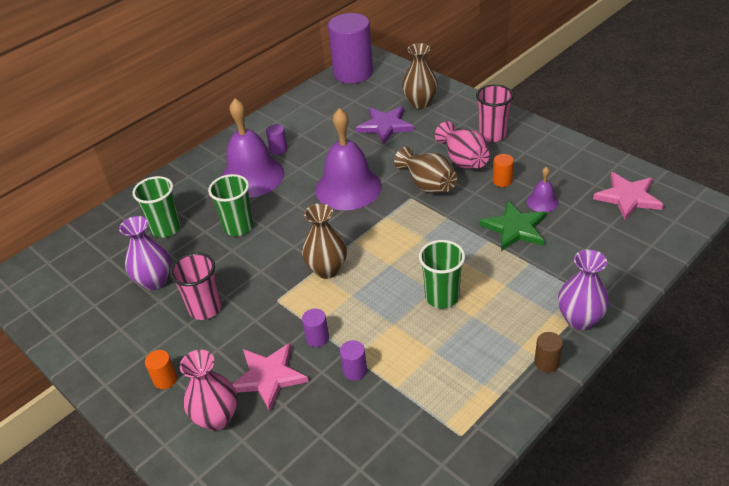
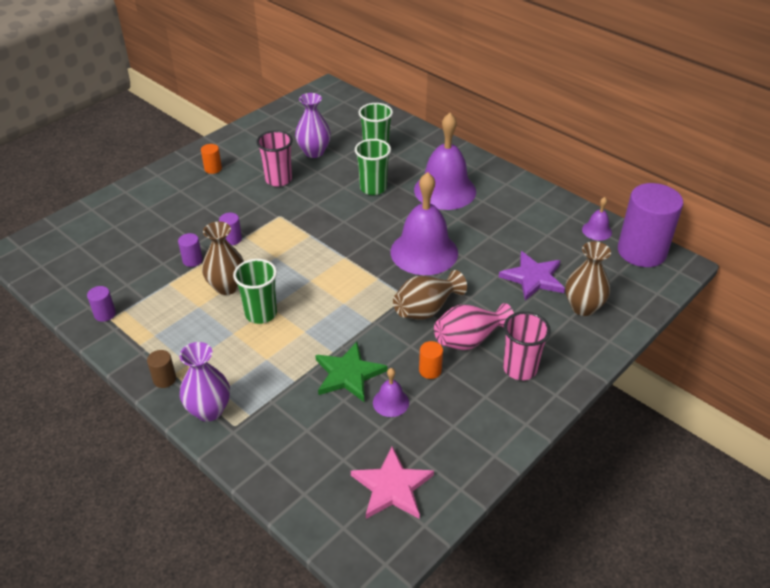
camera: 85 degrees right, 0 degrees up
(217, 418) = (171, 195): pink vase -> none
(268, 376) = (200, 216): pink star -> none
(278, 149) = (487, 204): purple cylinder -> purple cylinder (105, 314)
(325, 92) = (597, 231): none -> purple bell
(327, 269) = (310, 242): brown vase -> brown vase (227, 286)

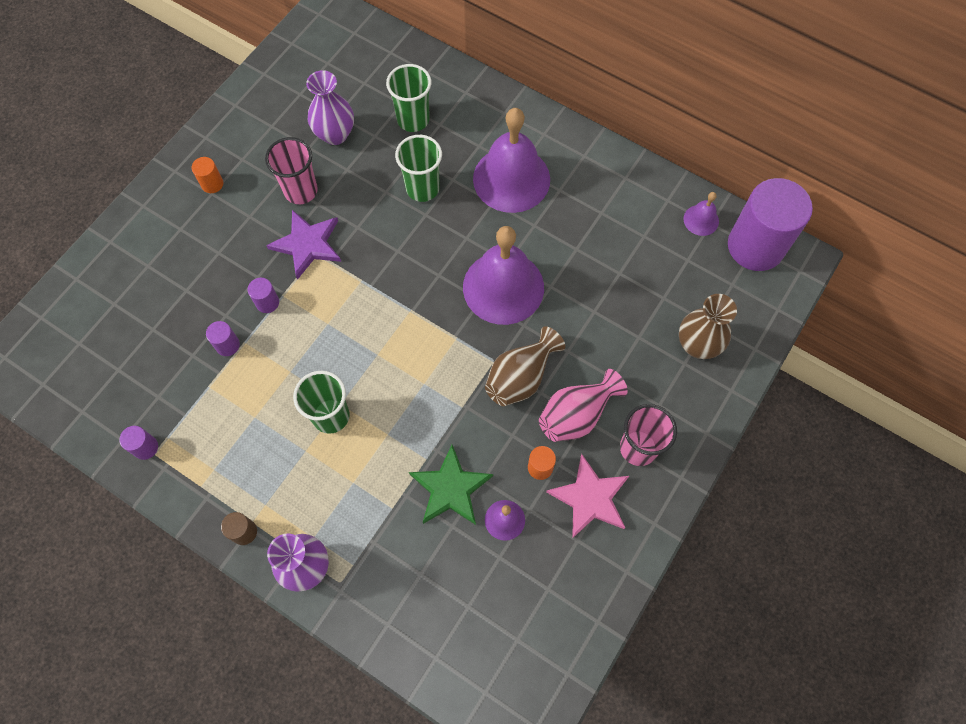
camera: 10 degrees left, 25 degrees up
(227, 286) = (280, 380): brown vase -> none
(392, 487) = (526, 632): pink star -> pink star (590, 498)
(533, 278) = (636, 308): purple star -> purple star (307, 244)

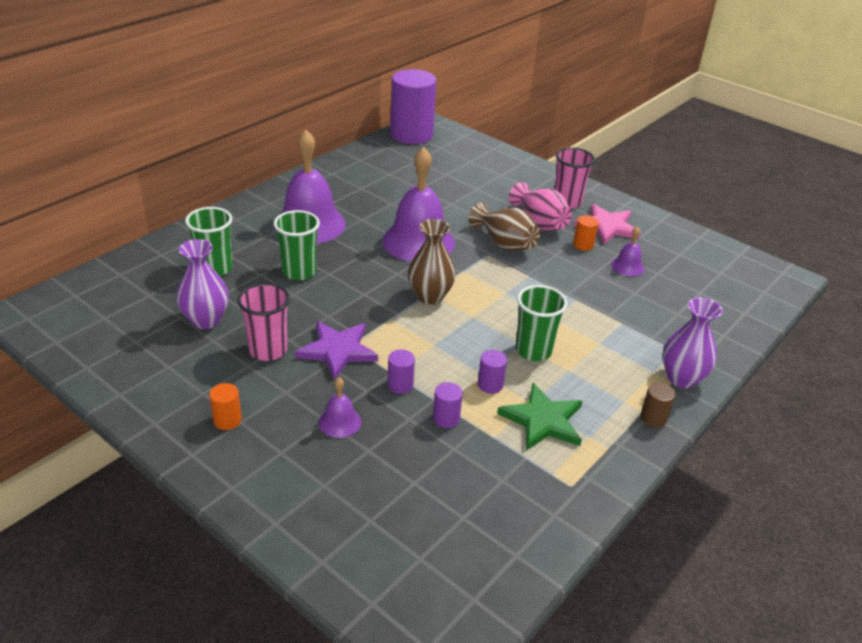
camera: 85 degrees left, 30 degrees down
(145, 447) = (564, 493): purple cylinder -> purple cylinder (490, 385)
(450, 488) = (602, 289): green star -> green star (542, 420)
(697, 345) = (487, 167): brown vase -> brown vase (430, 296)
(701, 220) = (382, 150): purple bell -> purple bell (339, 422)

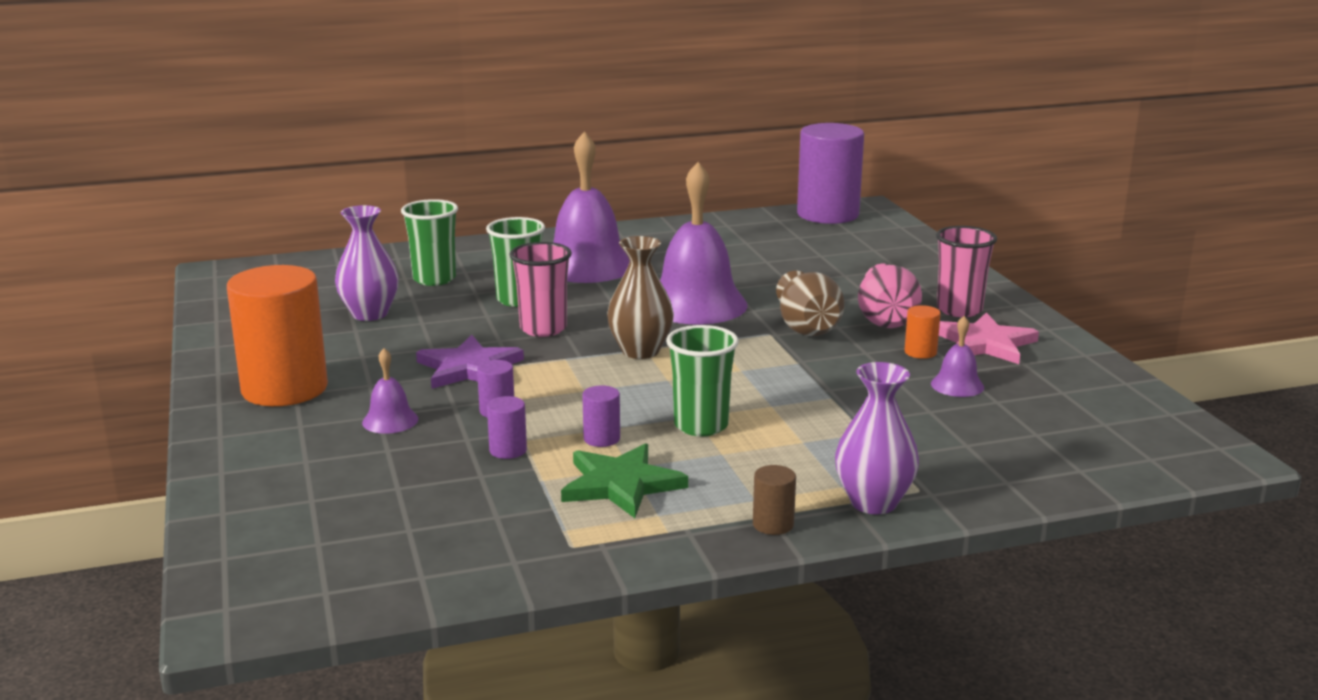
camera: 35 degrees right, 15 degrees down
(227, 420) = (284, 389): orange cylinder -> orange cylinder, size x2.48
(268, 350) = (398, 350): pink cup -> pink cup (543, 329)

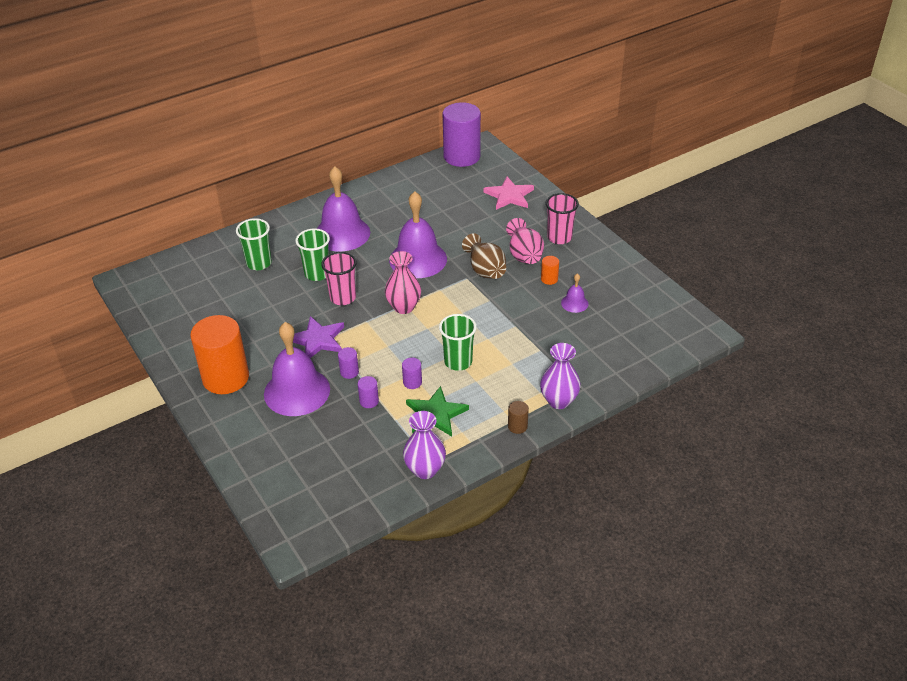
camera: 15 degrees left, 20 degrees up
(370, 314) = (238, 303): purple vase -> purple vase (425, 470)
(390, 420) = (297, 391): purple bell -> purple bell, size x2.23
(640, 351) = (404, 307): brown vase -> pink vase
(985, 343) = (580, 265): pink star -> pink star (509, 196)

